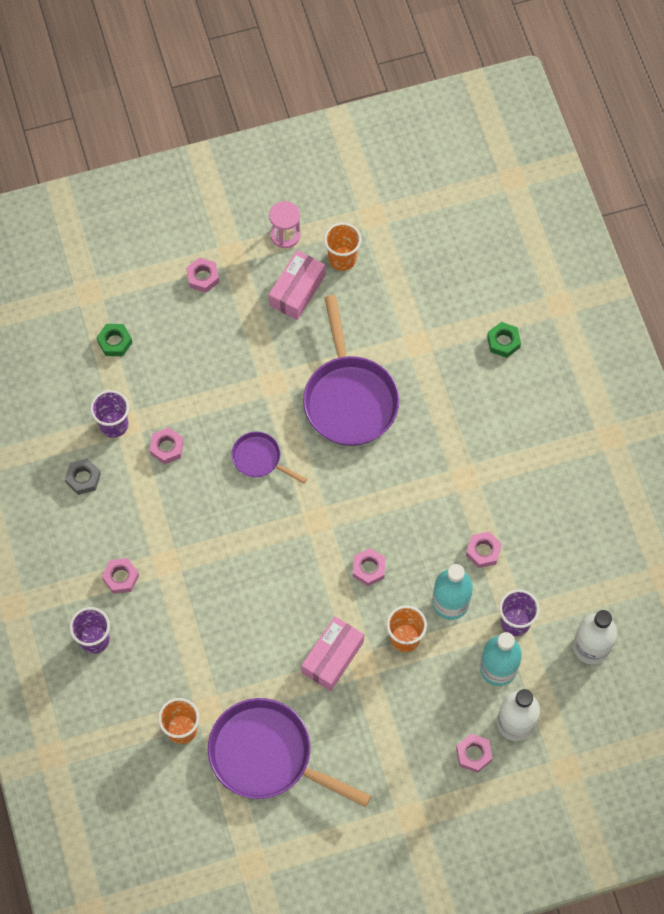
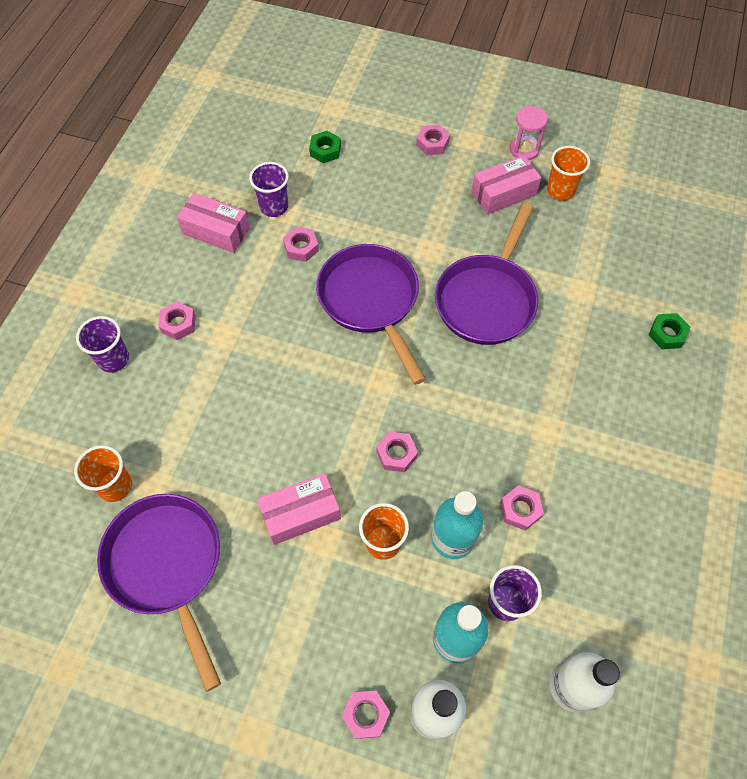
camera: 35 degrees right, 5 degrees down
(83, 478) = (216, 231): grey nut -> pink box
(259, 459) = (371, 301): purple pan -> purple pan, size x1.98

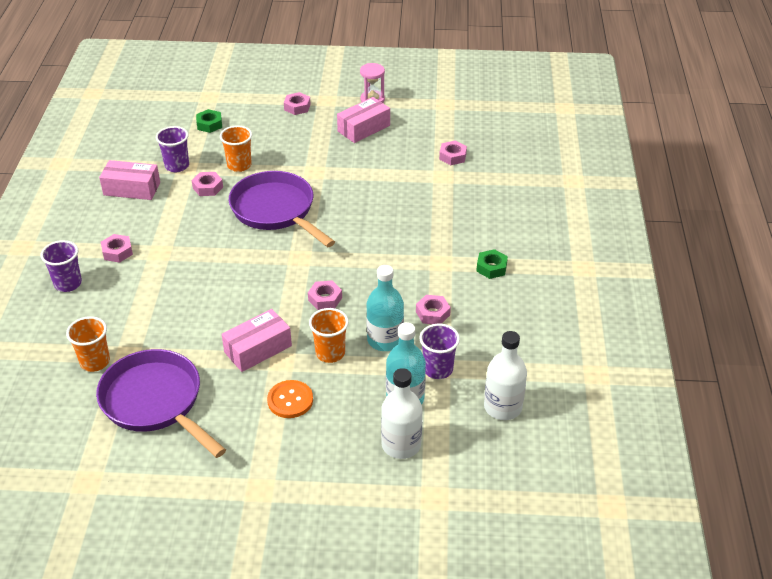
camera: 15 degrees left, 20 degrees down
(319, 604) = (290, 400): none -> orange button
(366, 715) = (347, 457): pink nut -> pink nut (452, 156)
(487, 299) = (369, 194): purple pan -> none
(560, 191) = (408, 120): orange cup -> orange cup (239, 165)
(667, 334) = (515, 191): green nut -> green nut (491, 268)

